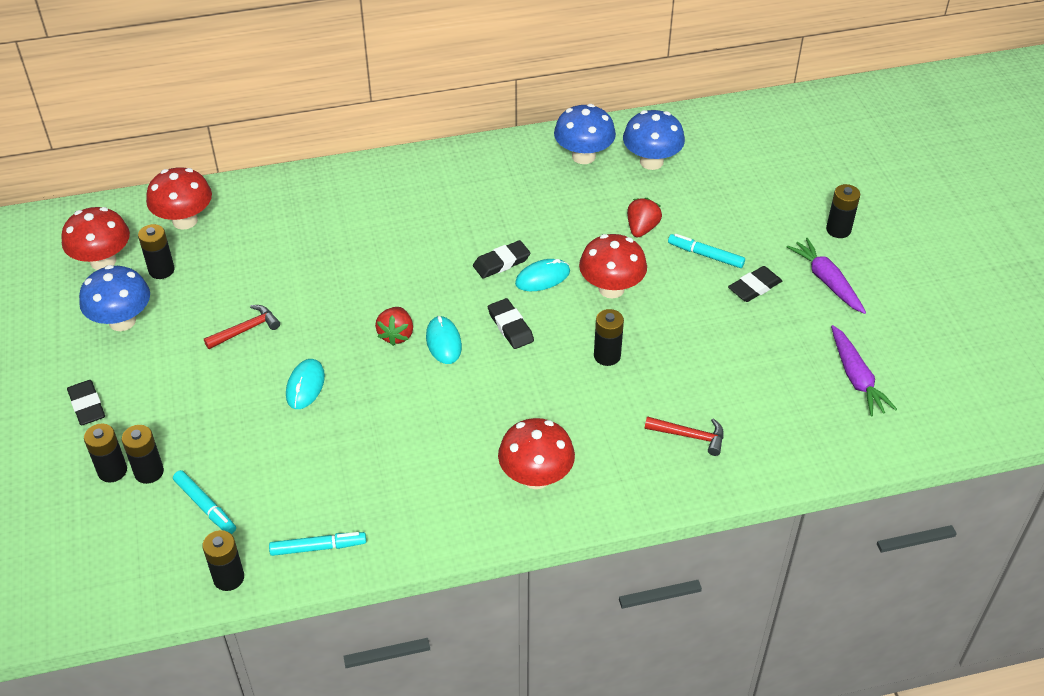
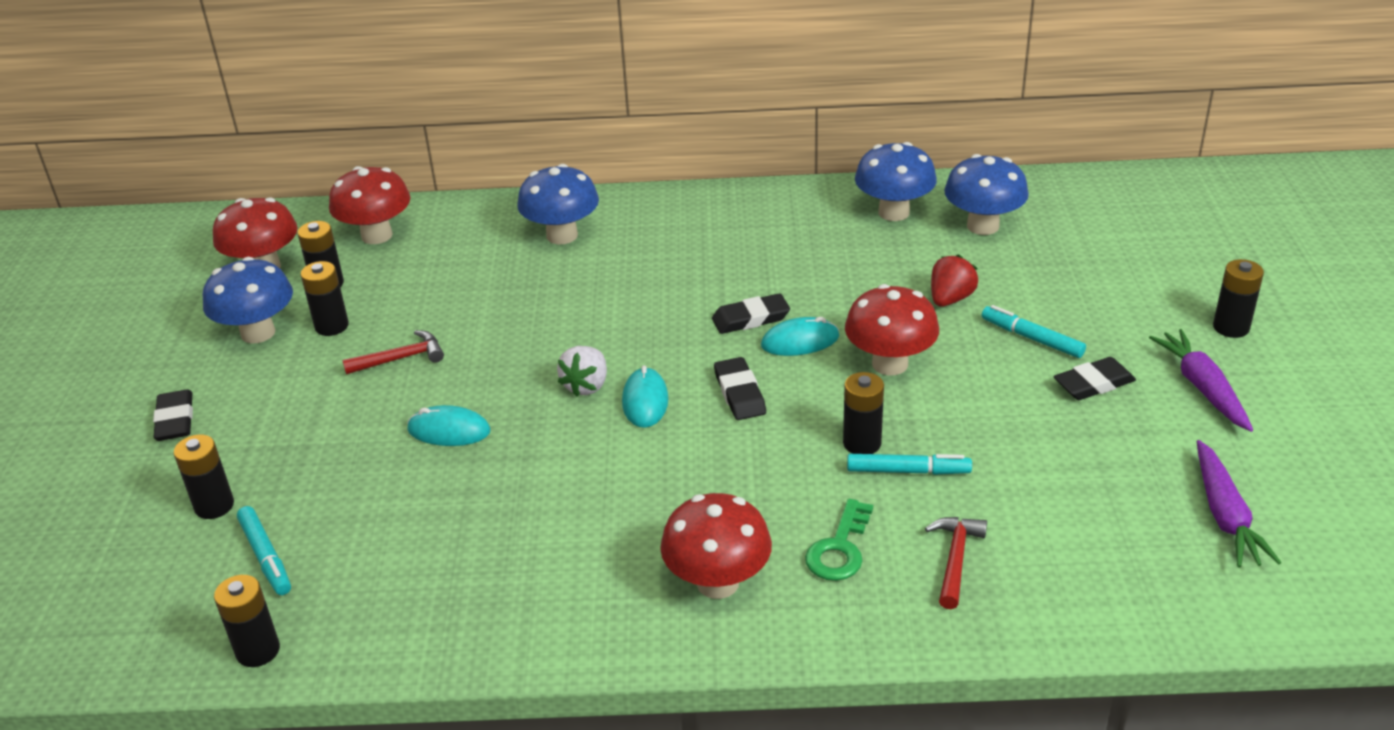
camera: 15 degrees right, 10 degrees down
(112, 471) = (171, 498): black battery -> black battery (332, 326)
(305, 386) = (449, 430): turquoise mouse -> turquoise mouse turned 75 degrees clockwise
(318, 547) = (389, 630): turquoise marker -> turquoise marker (908, 471)
(335, 204) = (562, 235): none -> blue mushroom
(396, 335) = (586, 386): red strawberry -> white strawberry
(611, 439) = (839, 549): none -> green key
(689, 436) = (955, 559): red hammer -> red hammer turned 105 degrees counterclockwise

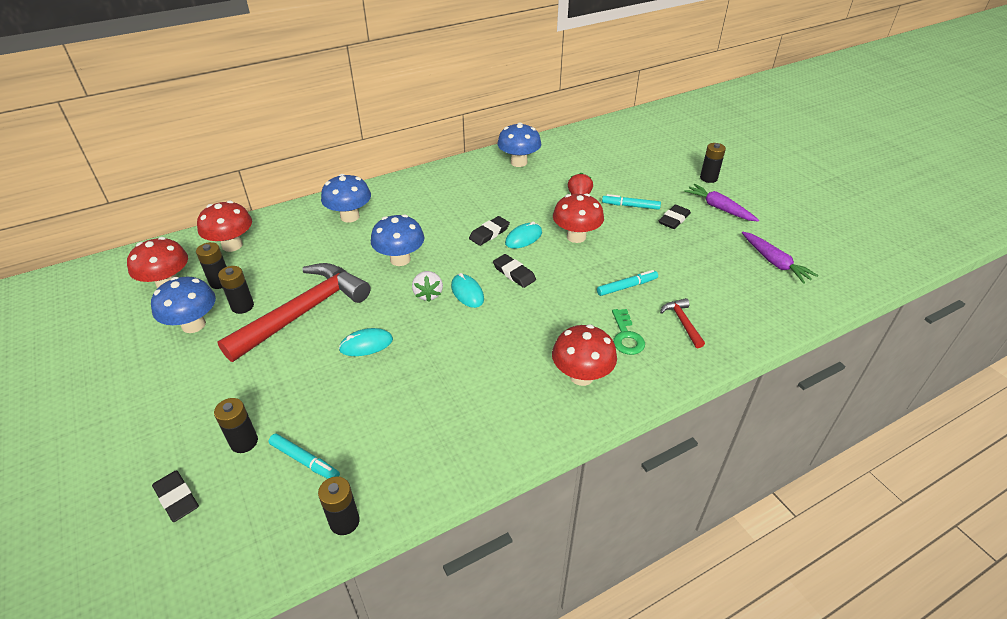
camera: 30 degrees left, 5 degrees up
(175, 420) = (173, 397): black eraser -> black eraser (177, 498)
(400, 358) = (303, 312): red hammer -> red hammer, size x2.39
(862, 443) = (594, 280): black battery -> none
(983, 226) = (566, 159): blue mushroom -> blue mushroom (400, 259)

